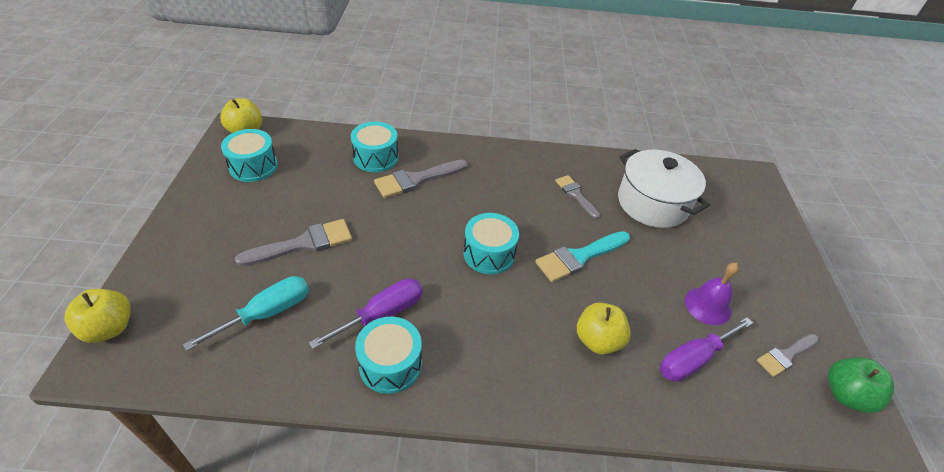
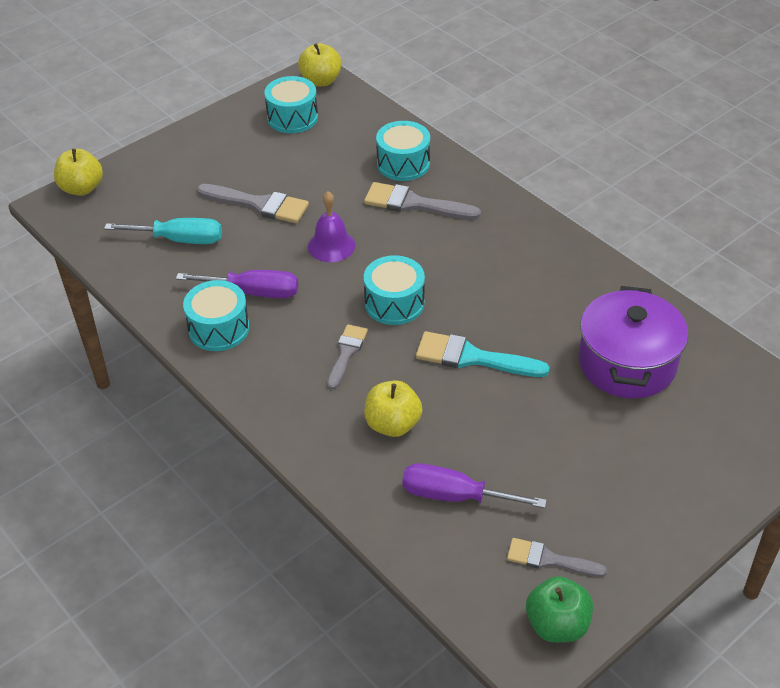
camera: 50 degrees right, 0 degrees up
(576, 195) = (552, 306): grey brush -> grey brush (346, 353)
(652, 203) = (627, 363): white pot -> purple pot
(707, 306) = (536, 474): purple bell -> purple bell (331, 245)

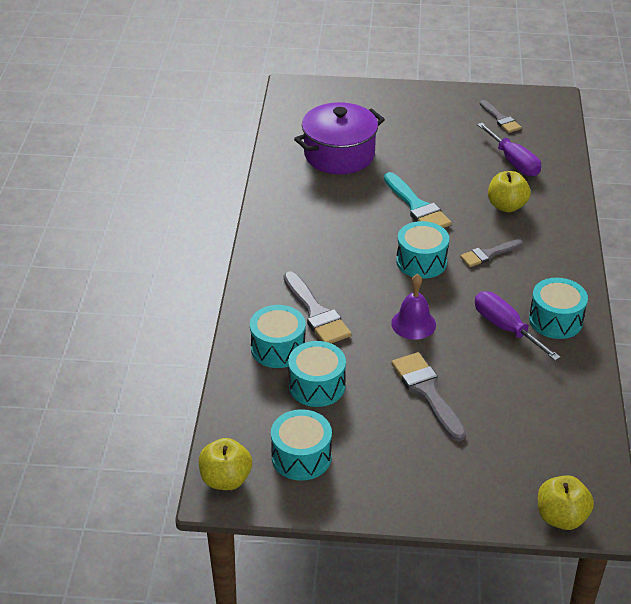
camera: 135 degrees left, 5 degrees down
(180, 240) = (520, 405): turquoise screwdriver -> none
(341, 159) = (317, 386): none -> turquoise drum
(557, 625) = (528, 102): green apple -> none

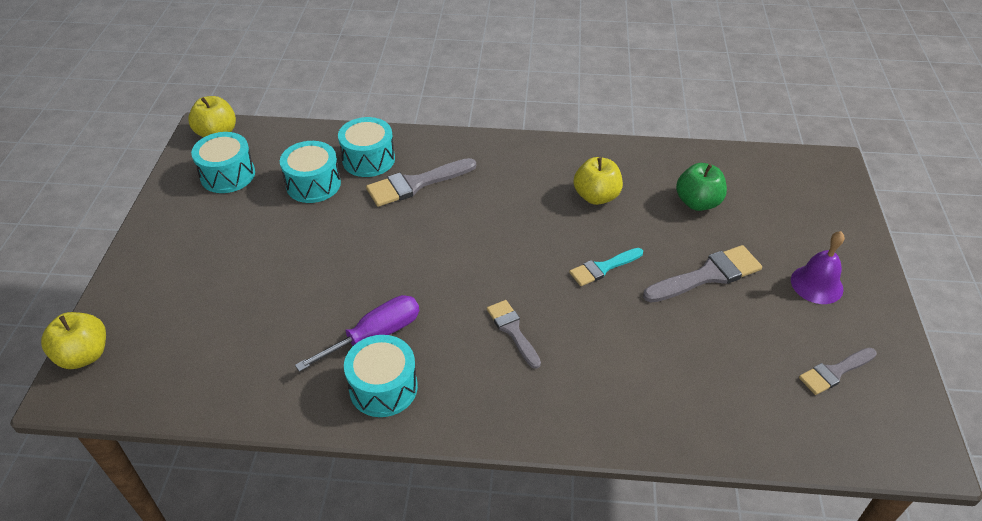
camera: 90 degrees right, 5 degrees up
(339, 155) = (697, 202): purple pot -> green apple
(413, 324) = (392, 255): purple bell -> purple bell (816, 284)
(417, 207) = (603, 268): turquoise brush -> turquoise brush, size x0.64
(421, 261) = (497, 267): turquoise drum -> none
(427, 392) = (287, 261): grey brush -> grey brush (707, 275)
(506, 206) = (616, 359): yellow apple -> yellow apple (596, 196)
(513, 162) = (724, 377): purple screwdriver -> none

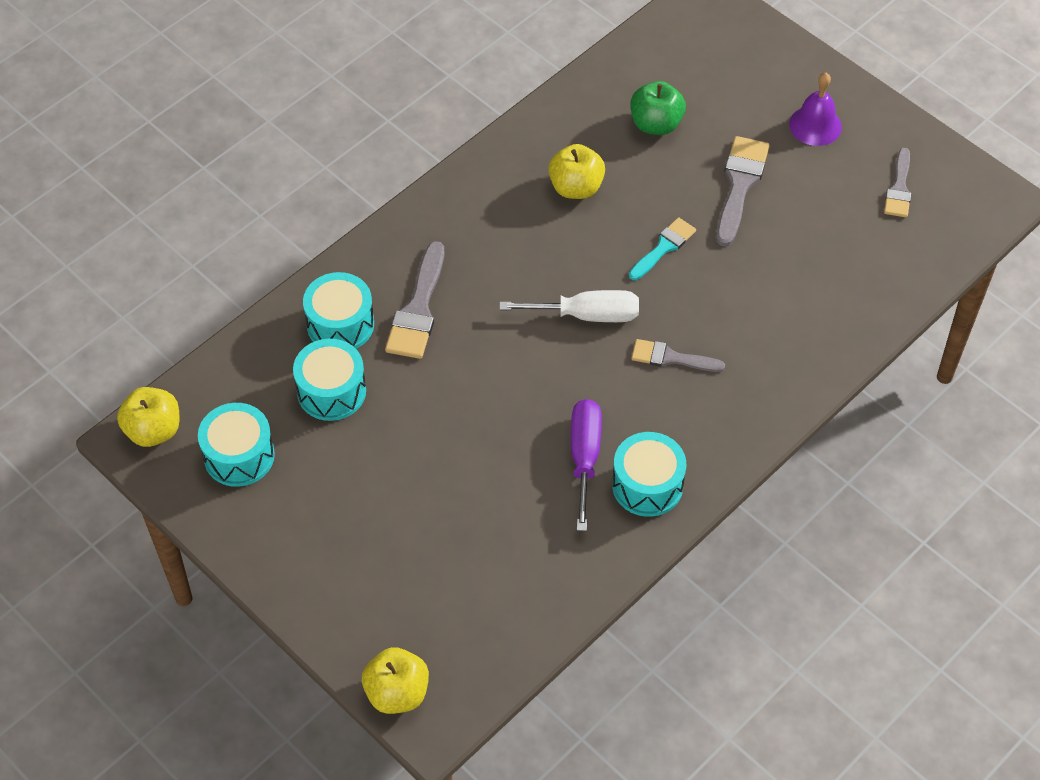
camera: 50 degrees left, 10 degrees up
(499, 263) = (587, 315): none -> white screwdriver
(603, 268) = (663, 247): turquoise brush -> turquoise brush turned 150 degrees counterclockwise

